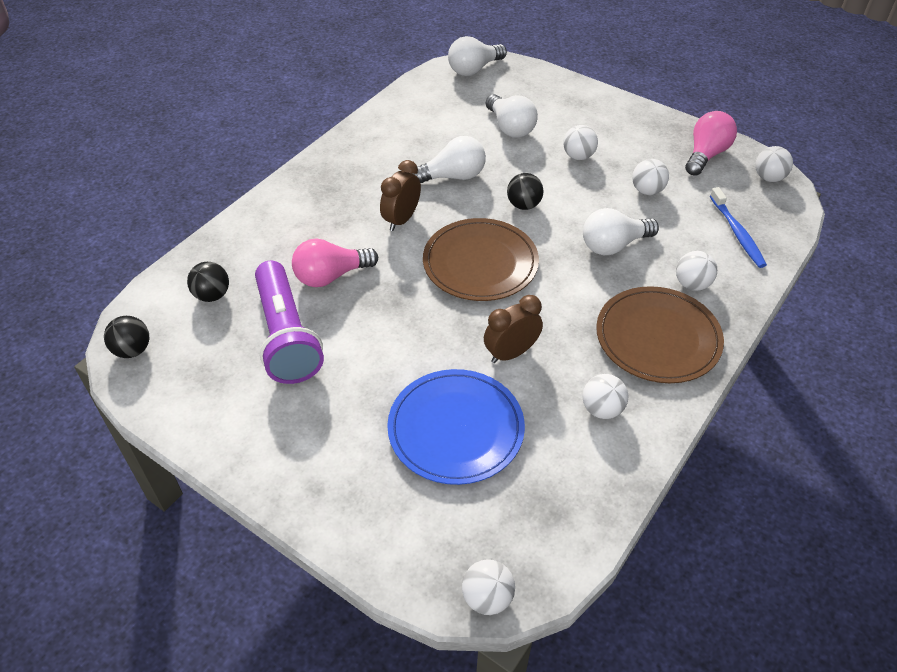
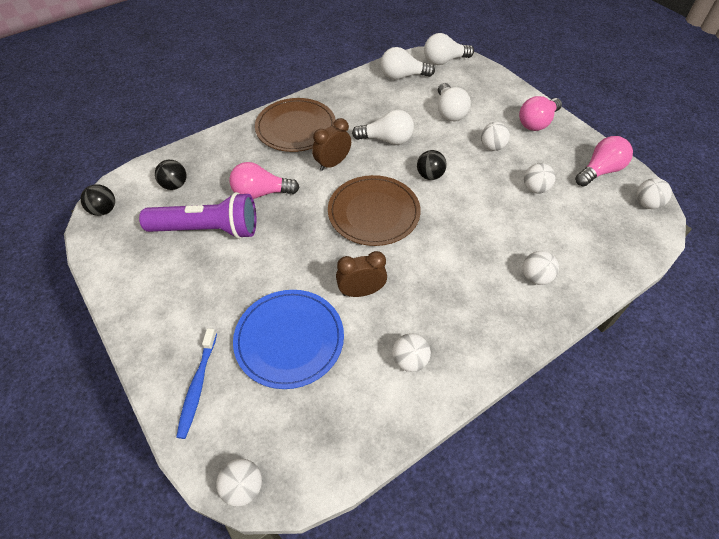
camera: 20 degrees right, 5 degrees up
(286, 336) = (207, 229): purple flashlight -> purple flashlight turned 90 degrees counterclockwise
(613, 245) = (485, 226): white light bulb -> white light bulb (402, 76)
(614, 117) = (537, 123): none -> pink light bulb
(658, 338) = (484, 314): brown plate -> brown plate (296, 128)
(737, 233) = (596, 244): blue toothbrush -> blue toothbrush (197, 386)

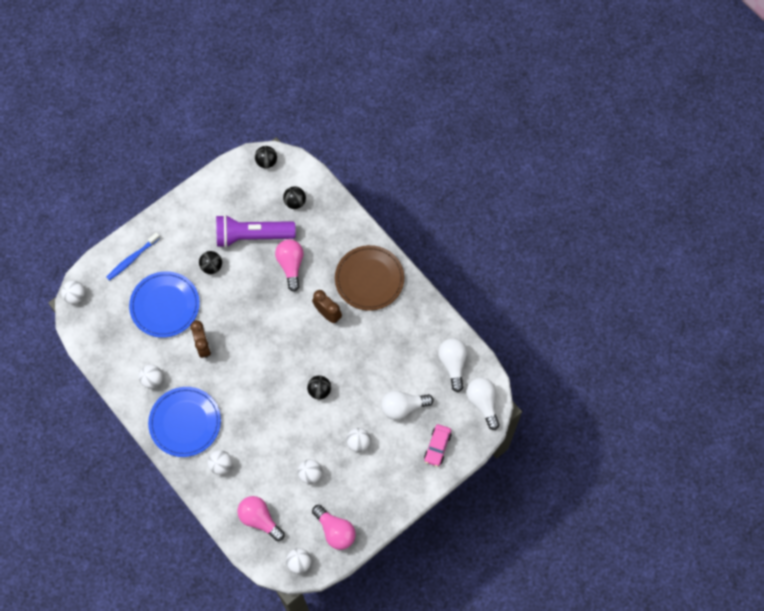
camera: 85 degrees right, 15 degrees up
(197, 386) = (132, 259): blue toothbrush -> blue toothbrush turned 45 degrees counterclockwise
(207, 229) = (252, 236): purple flashlight -> purple flashlight turned 90 degrees clockwise
(240, 277) = (211, 266): none -> black ball
(373, 213) = (276, 349): brown plate -> none
(387, 140) = (360, 354): white light bulb -> none
(477, 318) = (185, 422): none -> blue plate
(491, 92) = (437, 447): none -> pink car
(537, 123) = (395, 484): pink light bulb -> pink light bulb (259, 519)

